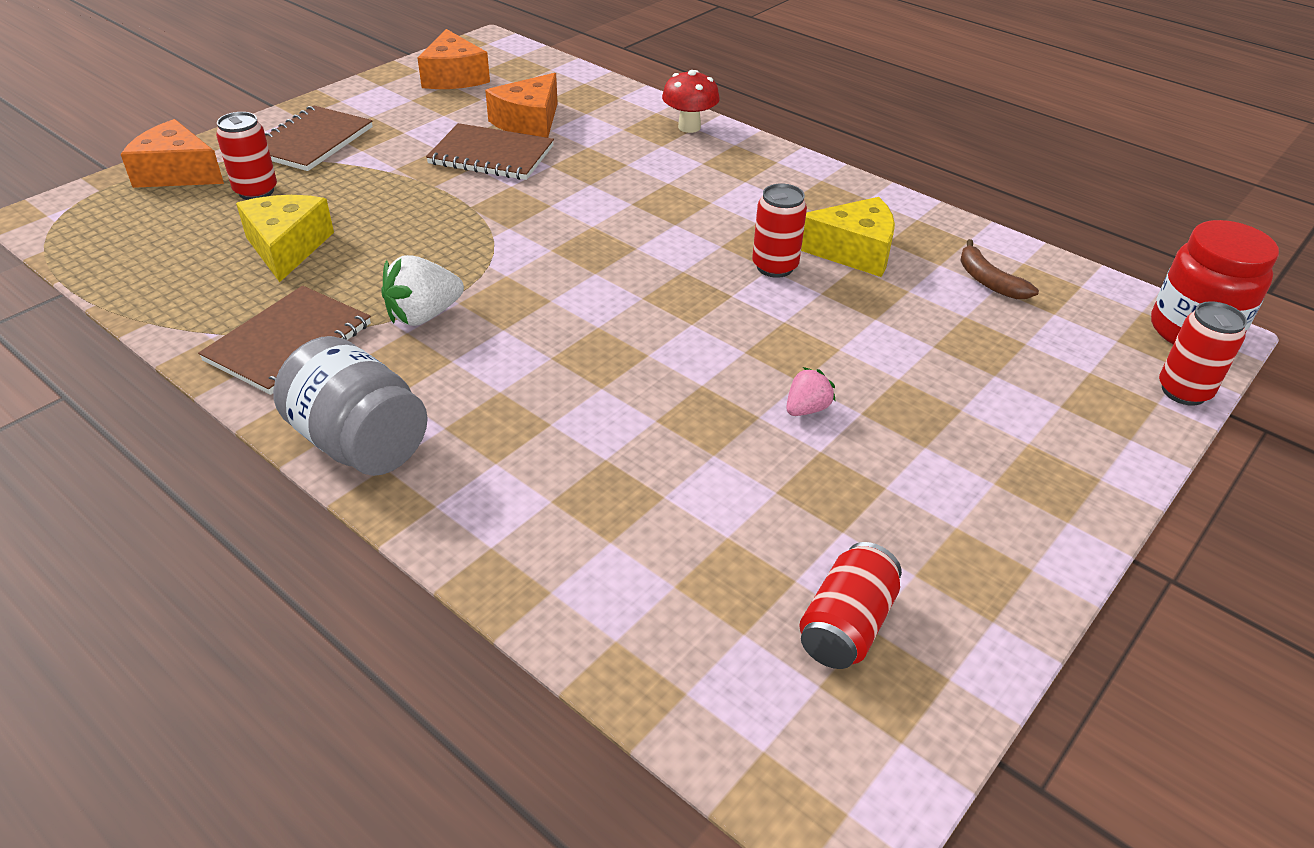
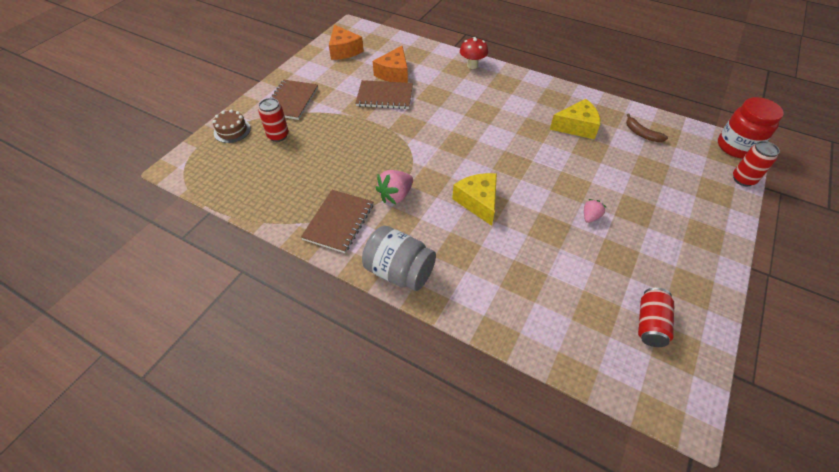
camera: 10 degrees left, 10 degrees up
(177, 173) = (232, 130): orange cheese -> brown cake
(287, 247) = (310, 167): yellow cheese -> yellow cheese (478, 202)
(423, 315) = (395, 195): white strawberry -> pink strawberry
(774, 267) = (545, 141): red can -> none

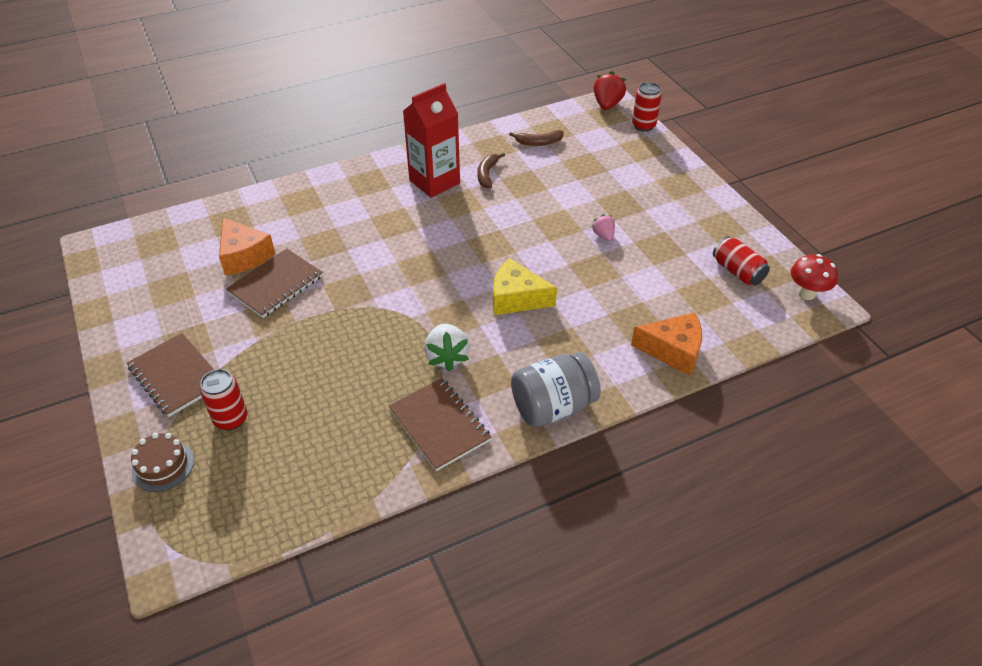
camera: 55 degrees left, 5 degrees down
(344, 50) = (138, 277): orange cheese -> orange cheese (673, 350)
(395, 195) = (446, 357): pink strawberry -> white strawberry
(472, 65) = (311, 188): red mushroom -> red mushroom (806, 293)
(539, 108) = (434, 182): none -> red carton
(576, 127) = (487, 174): yellow cheese -> brown banana
(736, 147) = (607, 105): red jar -> red strawberry

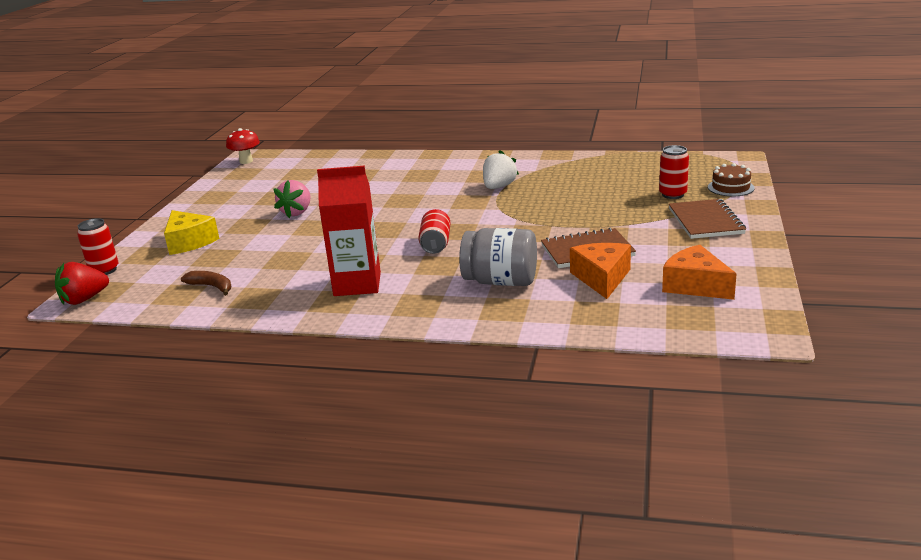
camera: 140 degrees left, 20 degrees down
(439, 425) = (538, 166): brown notebook -> none
(487, 174) = (302, 275): brown banana -> none
(516, 298) = (413, 199): yellow cheese -> yellow cheese (189, 242)
(553, 407) = (464, 159): grey jar -> grey jar (500, 281)
(603, 235) = (297, 212): pink strawberry -> pink strawberry, size x1.68
(673, 350) = (363, 160): orange cheese -> orange cheese (695, 285)
(737, 271) = (258, 177): red can -> red can (435, 244)

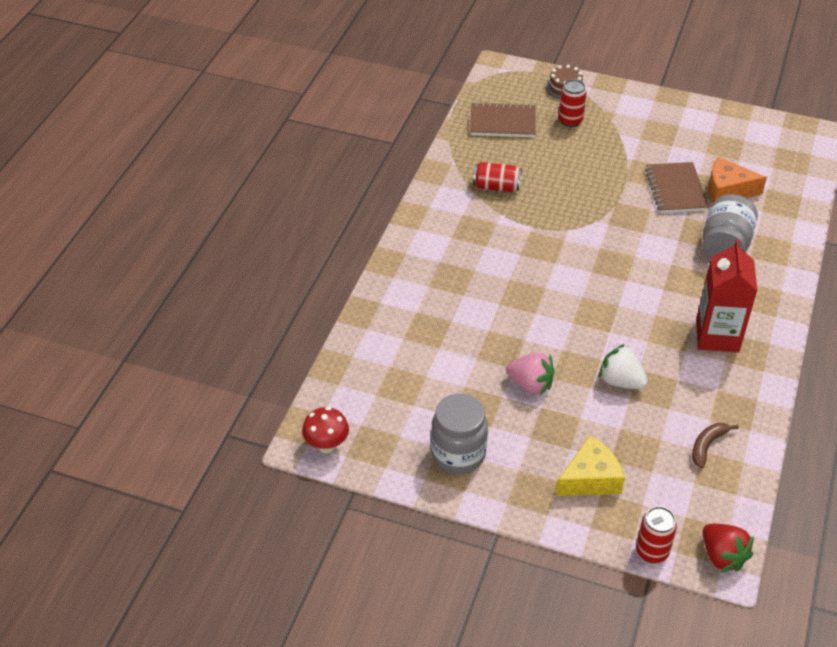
camera: 85 degrees left, 20 degrees up
(228, 197) = (458, 454): none -> grey jar
(435, 244) = (641, 279): red can -> red can (496, 186)
(499, 187) = (512, 223): white strawberry -> white strawberry (621, 381)
(695, 285) = (746, 148): orange cheese -> none
(705, 221) = (632, 117): brown notebook -> brown notebook (502, 122)

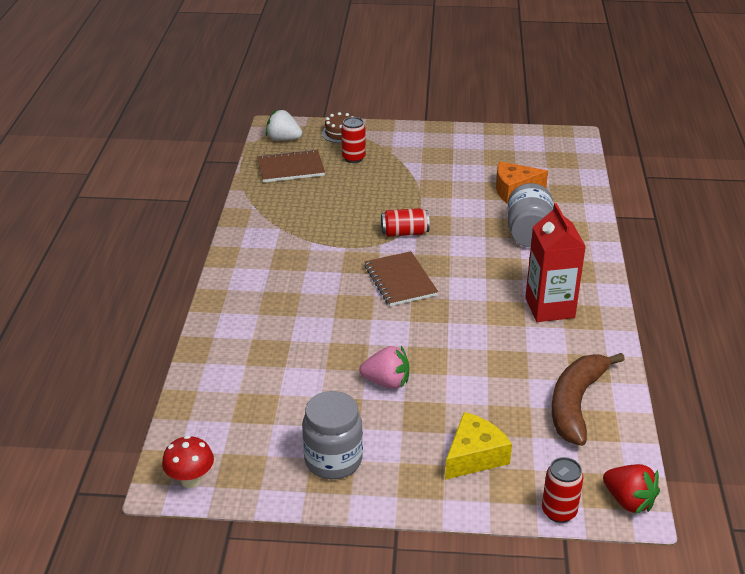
camera: 15 degrees left, 10 degrees down
(496, 186) = (300, 220): red can -> red can (404, 233)
(621, 381) = (474, 363): white strawberry -> white strawberry (283, 139)
(675, 189) = (468, 196): brown notebook -> brown notebook (400, 281)
(707, 445) = (576, 403): brown banana -> brown banana, size x2.01

